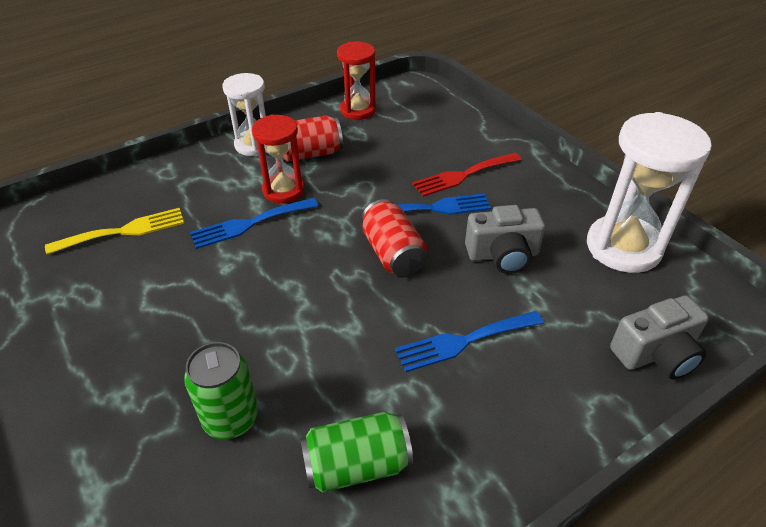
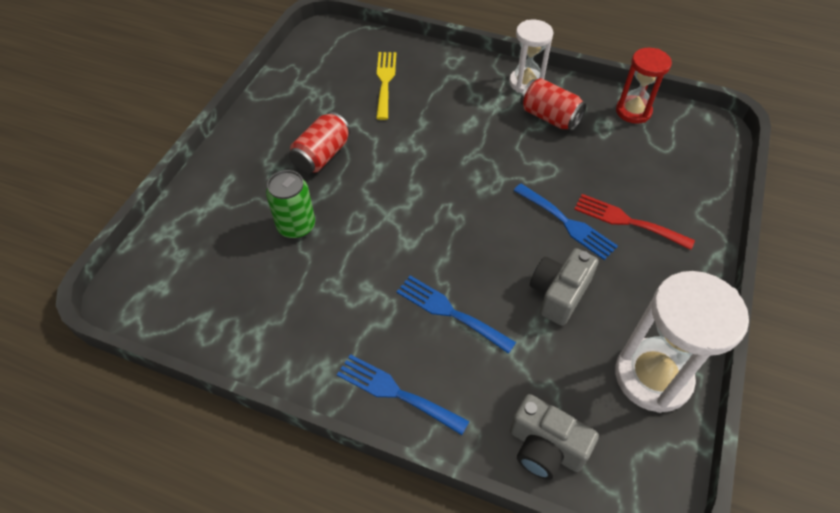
camera: 55 degrees right, 10 degrees up
(124, 231) = (385, 81): yellow fork -> yellow fork turned 120 degrees counterclockwise
(249, 224) = (448, 133): blue fork -> blue fork (396, 392)
(283, 190) = (497, 128): red hourglass -> none
(356, 465) = (310, 306): green can -> none
(393, 253) = (495, 225): red can -> red can (322, 155)
(503, 255) = (559, 294): grey camera -> grey camera turned 75 degrees clockwise

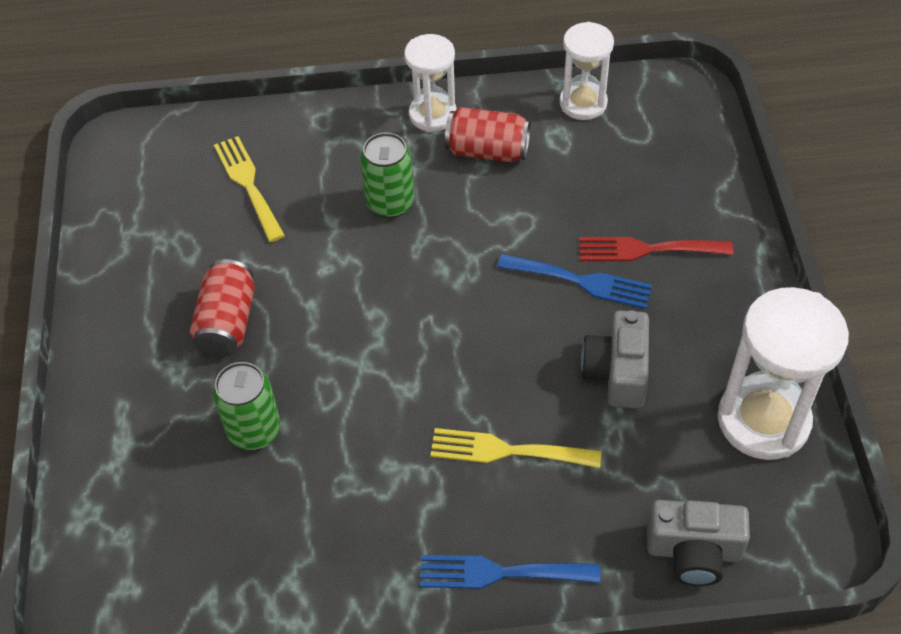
camera: 25 degrees left, 0 degrees up
(450, 312) = (506, 450): blue fork -> yellow fork
(466, 125) = (390, 203): none -> green can
(633, 111) = (583, 103): red hourglass -> white hourglass

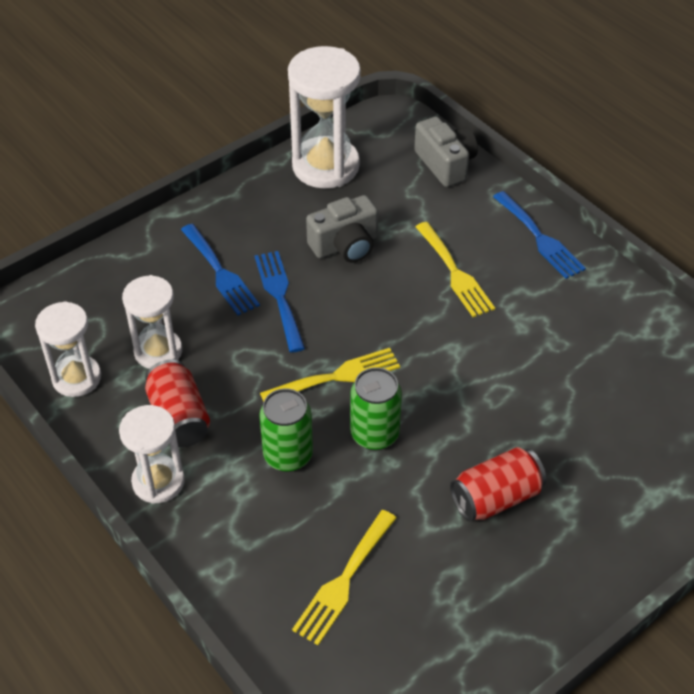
camera: 125 degrees left, 5 degrees down
(254, 430) = (567, 418): green can -> green can (374, 434)
(447, 277) = (337, 377): none -> yellow fork
(574, 165) = (158, 351): none -> white hourglass
(647, 249) = (220, 273): red fork -> blue fork

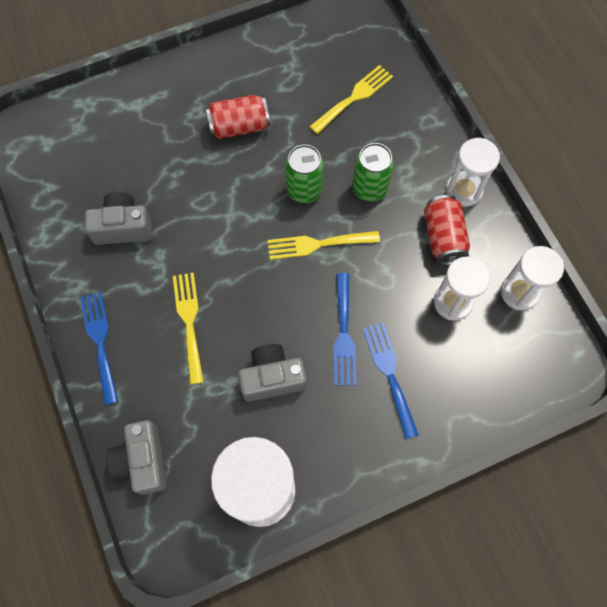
camera: 165 degrees left, 20 degrees up
(580, 344) = (123, 227): none -> grey camera

